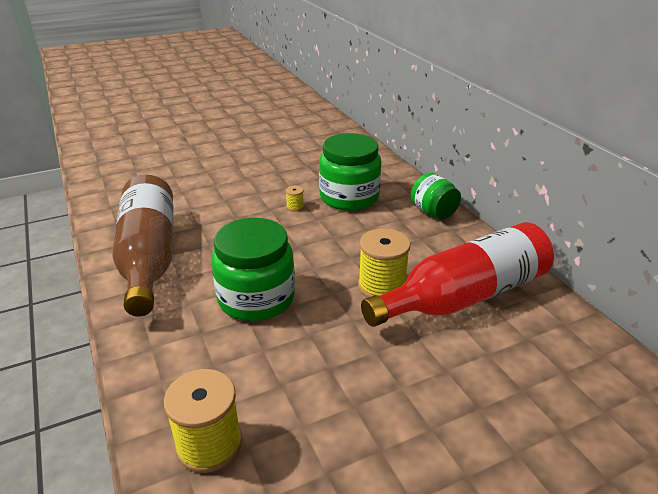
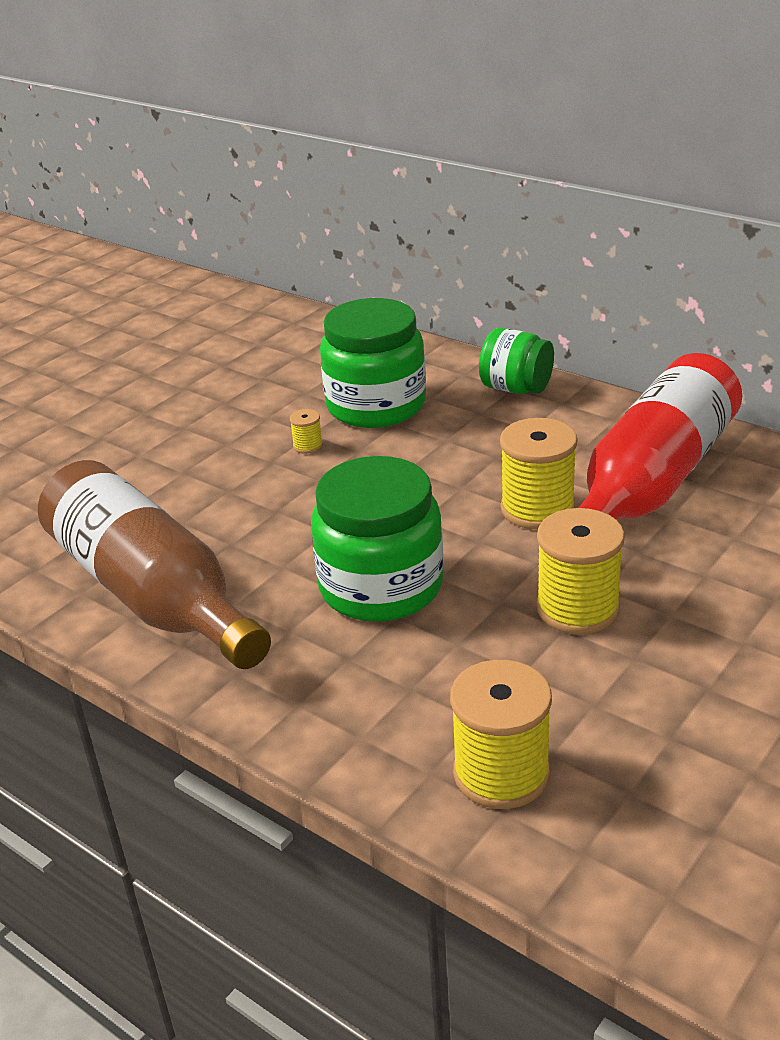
camera: 25 degrees left, 0 degrees up
(349, 358) = (577, 608): none -> yellow spool

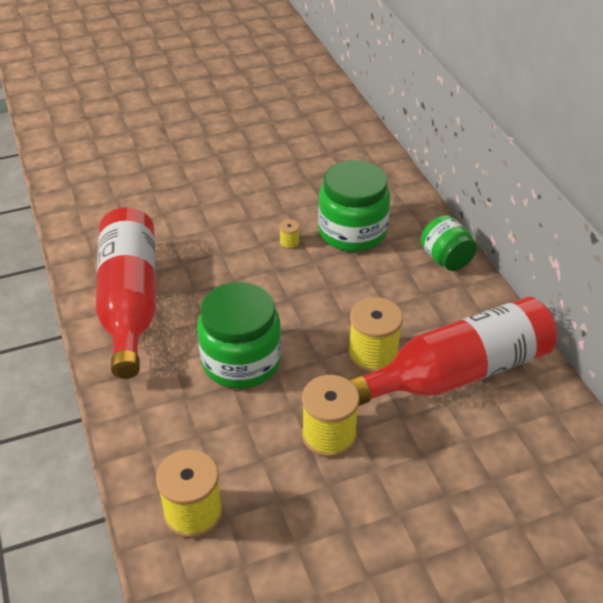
camera: 30 degrees right, 10 degrees up
(152, 594) = (130, 302): brown bottle -> red bottle

